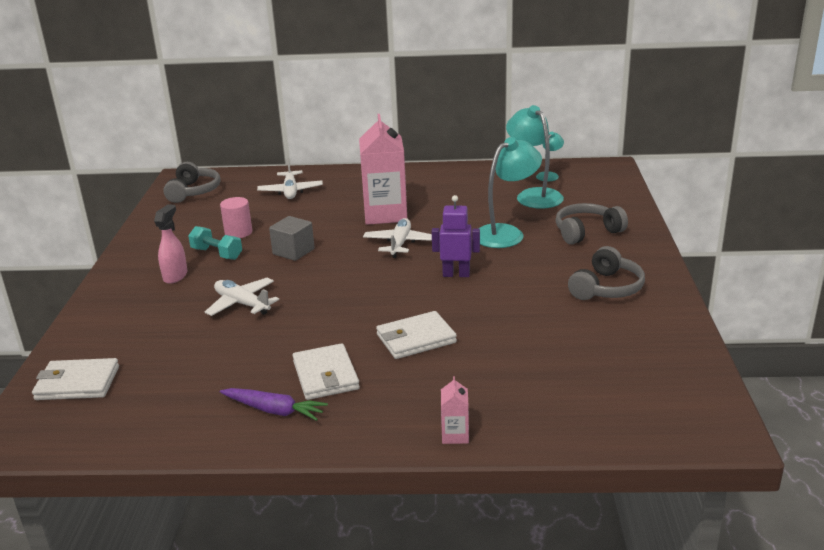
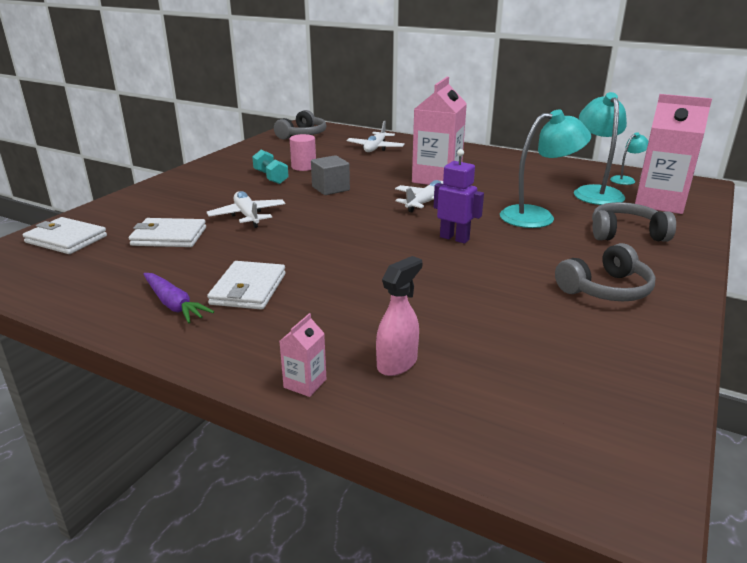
camera: 25 degrees right, 0 degrees up
(175, 276) = (223, 185): pink spray bottle -> pink spray bottle (397, 363)
(416, 339) = (361, 282): white wallet -> white wallet (169, 236)
(591, 194) = (659, 203): none -> pink carton

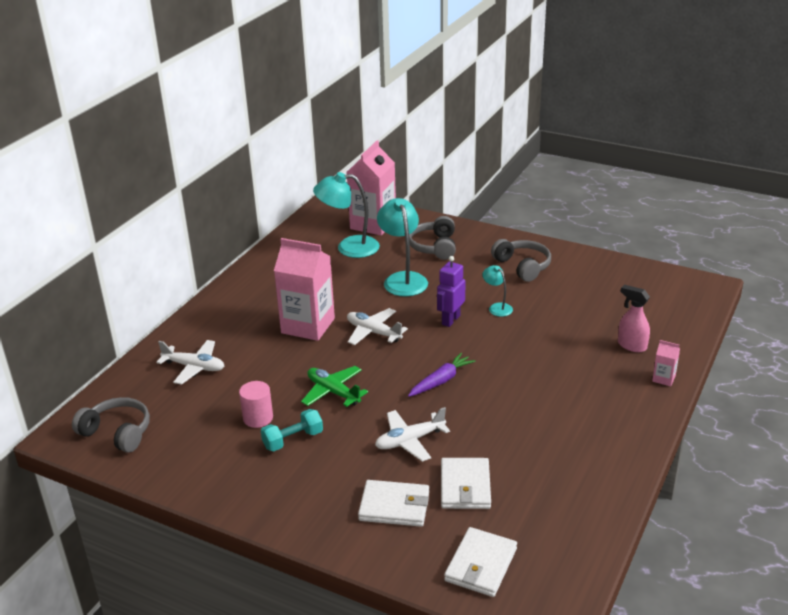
camera: 90 degrees left, 5 degrees up
(174, 304) = (591, 453): purple carrot -> purple carrot (441, 381)
(248, 289) = (557, 418): white wallet -> white wallet (394, 506)
(330, 189) = (333, 392): grey cube -> green plane
(626, 179) = (319, 230): turquoise lamp -> turquoise lamp (497, 307)

